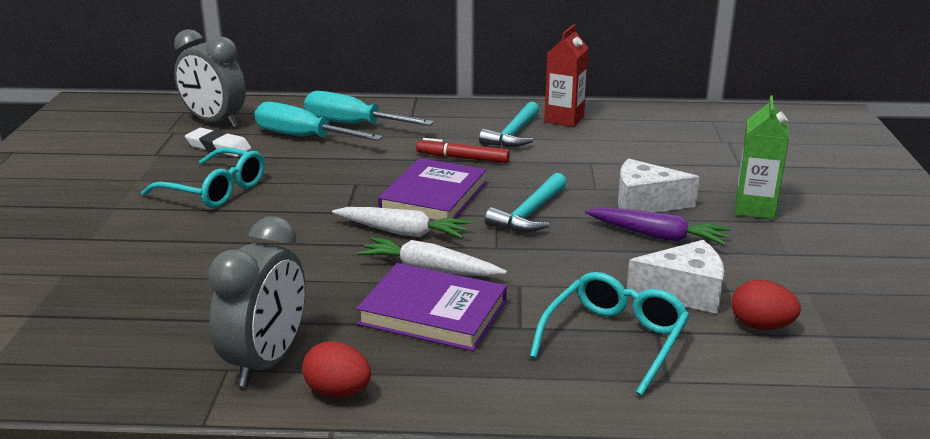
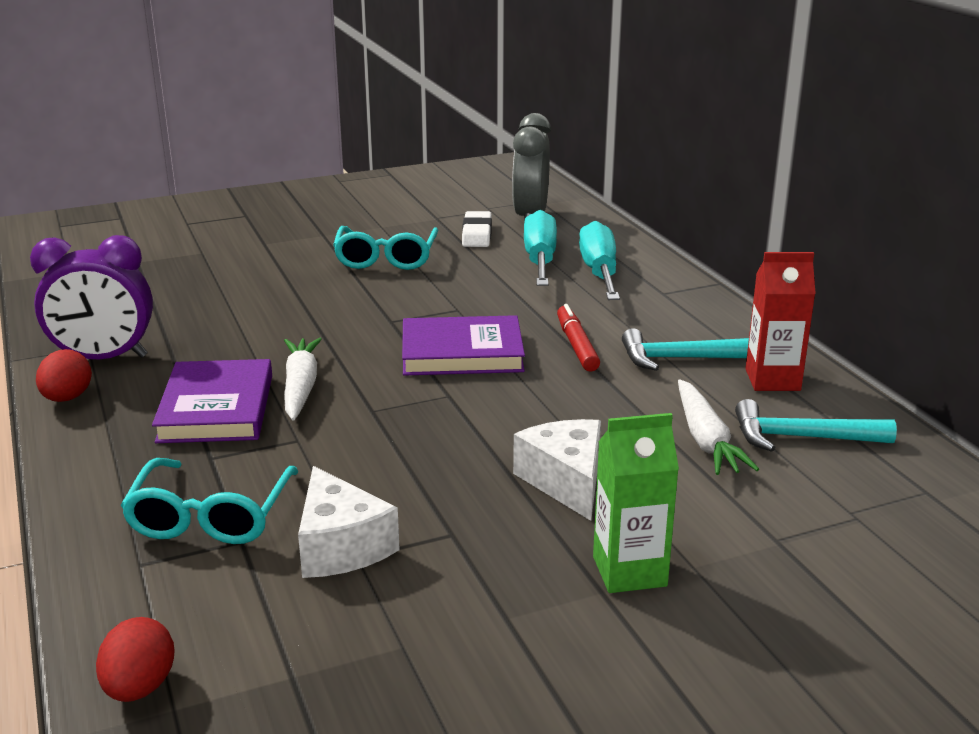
camera: 65 degrees right, 0 degrees up
(266, 361) = (103, 358): grey clock -> purple clock
(403, 232) = (368, 357): white carrot -> white carrot (706, 440)
(530, 214) = (467, 413): turquoise hammer -> turquoise hammer (801, 438)
(615, 339) = (210, 517): turquoise glasses -> turquoise glasses turned 90 degrees clockwise
(658, 236) = (478, 505): purple carrot -> none
(761, 326) = (288, 615): red egg -> red egg (139, 687)

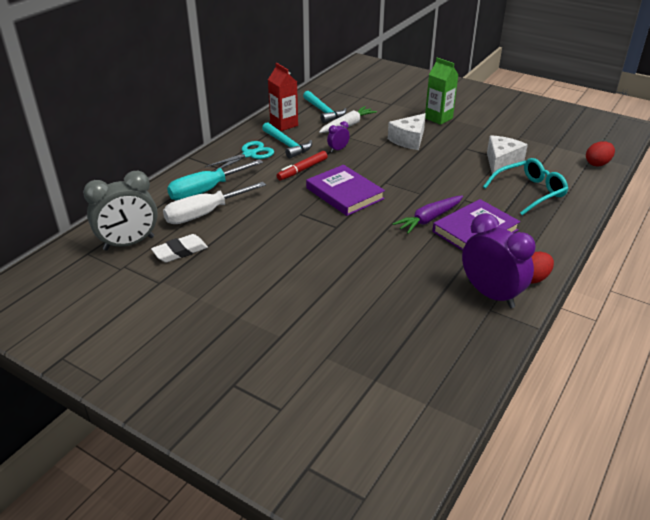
camera: 125 degrees left, 10 degrees up
(300, 387) = (429, 219): white carrot -> purple carrot
(386, 258) = (255, 268): turquoise glasses -> none
(540, 260) = (205, 214): turquoise screwdriver -> white screwdriver
(612, 395) = (338, 149): none -> purple clock
(678, 323) = (250, 154): none -> turquoise scissors

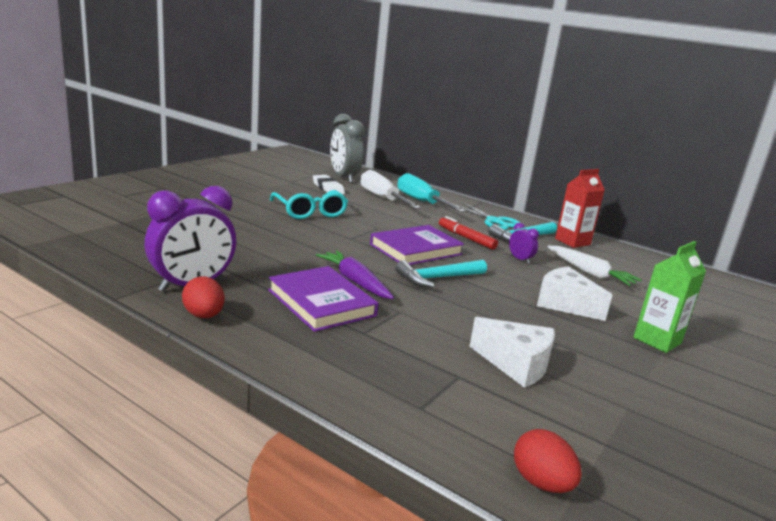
camera: 90 degrees right, 15 degrees down
(324, 112) = (622, 265): turquoise hammer -> turquoise hammer (437, 278)
(530, 192) = (419, 367): turquoise glasses -> turquoise glasses (310, 212)

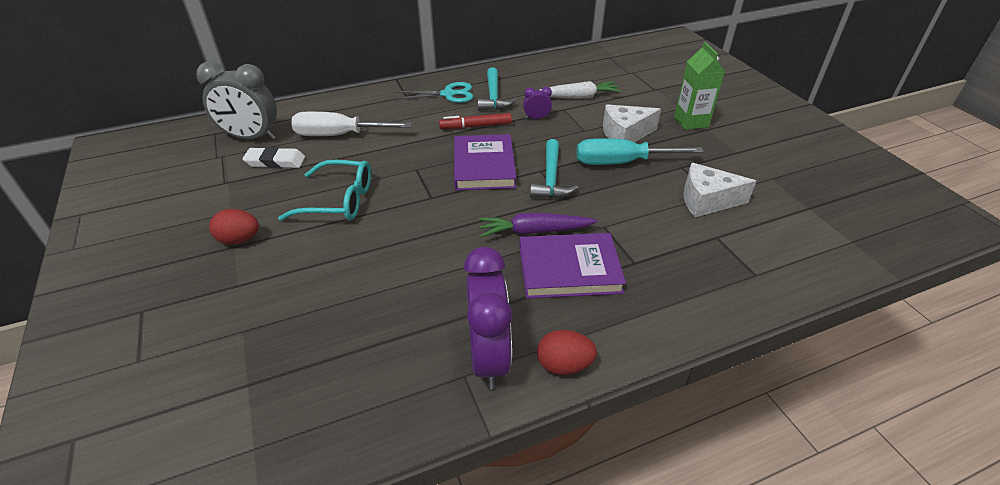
camera: 55 degrees left, 20 degrees up
(421, 202) = (369, 114): turquoise screwdriver -> turquoise screwdriver (621, 163)
(516, 364) = (707, 200): white cheese -> white cheese turned 150 degrees counterclockwise
(541, 483) = (847, 255): red egg -> red egg (239, 239)
(572, 242) = (516, 76): red carton -> none

